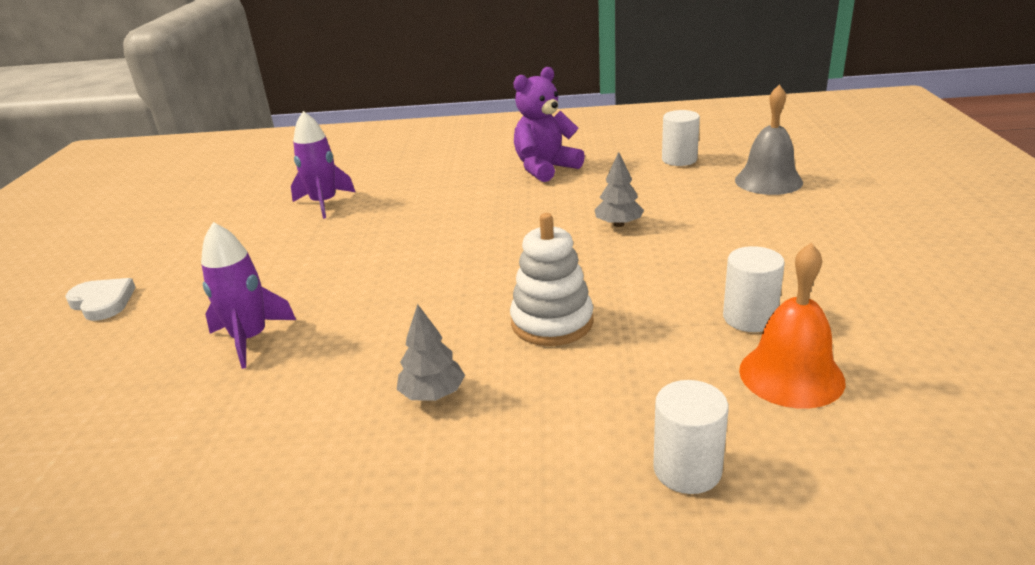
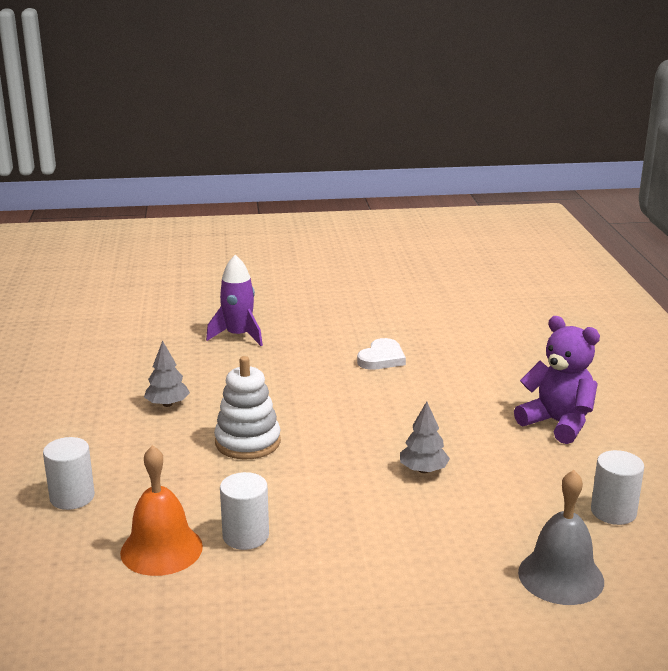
camera: 80 degrees right, 5 degrees down
(102, 302) = (287, 282): white heart -> white heart (382, 358)
(324, 203) = (448, 324): purple rocket -> none

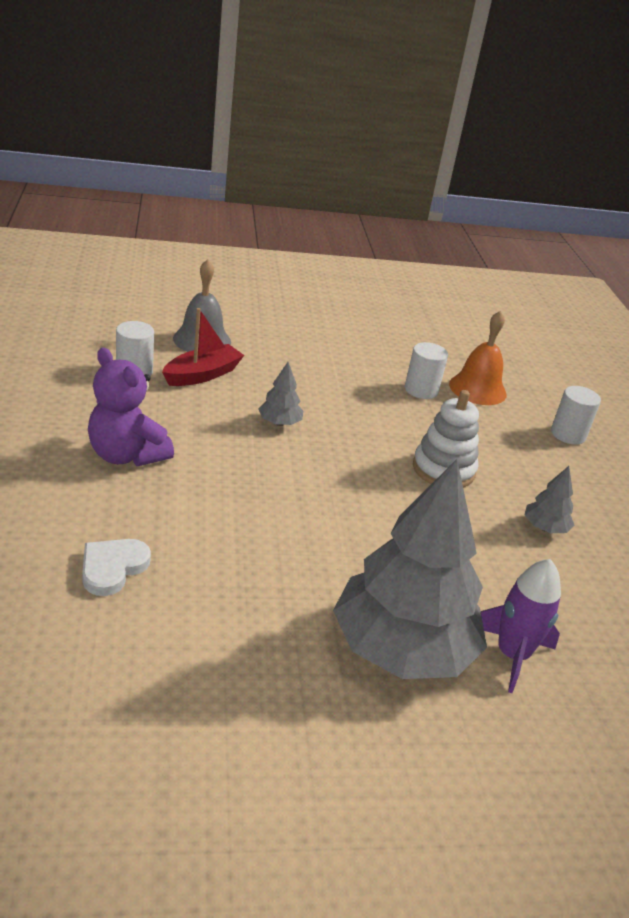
camera: 175 degrees right, 10 degrees up
(313, 334) = (402, 649): none -> grey tree
(382, 358) = (303, 580): white heart -> white heart (112, 568)
(532, 519) = (202, 375): none -> red boat

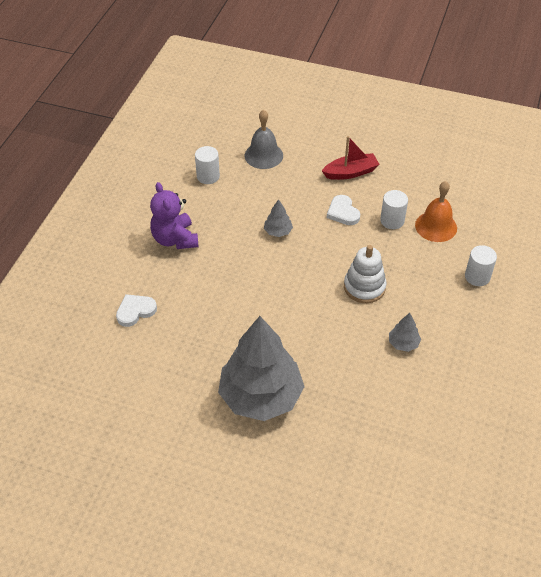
camera: 30 degrees right, 15 degrees up
(202, 375) = (249, 185): red boat -> red boat (350, 172)
(352, 389) = (343, 212): none -> white heart
(511, 654) = (321, 416): purple rocket -> none

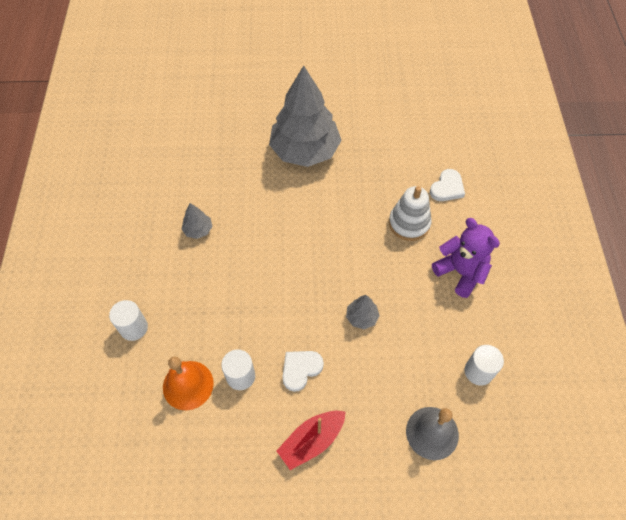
camera: 160 degrees right, 10 degrees up
(343, 212) = (300, 369): white heart -> white heart turned 90 degrees counterclockwise
(364, 287) = (249, 277): white stacking toy -> white stacking toy (409, 223)

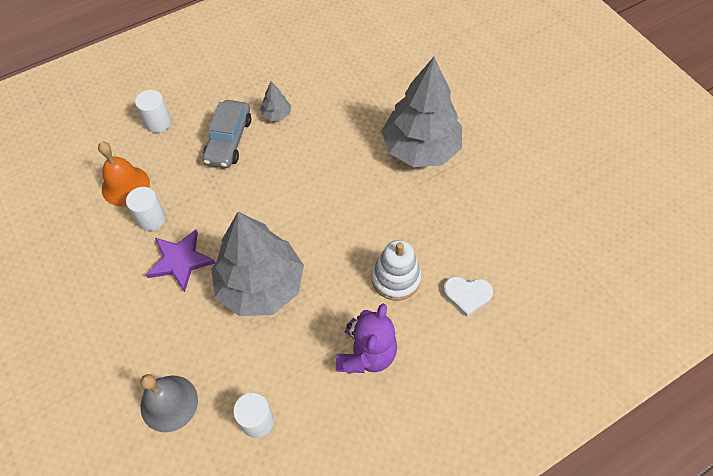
camera: 60 degrees right, 0 degrees up
(198, 278) = (228, 140): none -> grey car
(300, 369) = (180, 261): white heart -> purple star
(312, 441) = (116, 303): red boat -> none
(361, 317) = (260, 285): grey tree -> grey tree, size x2.49

